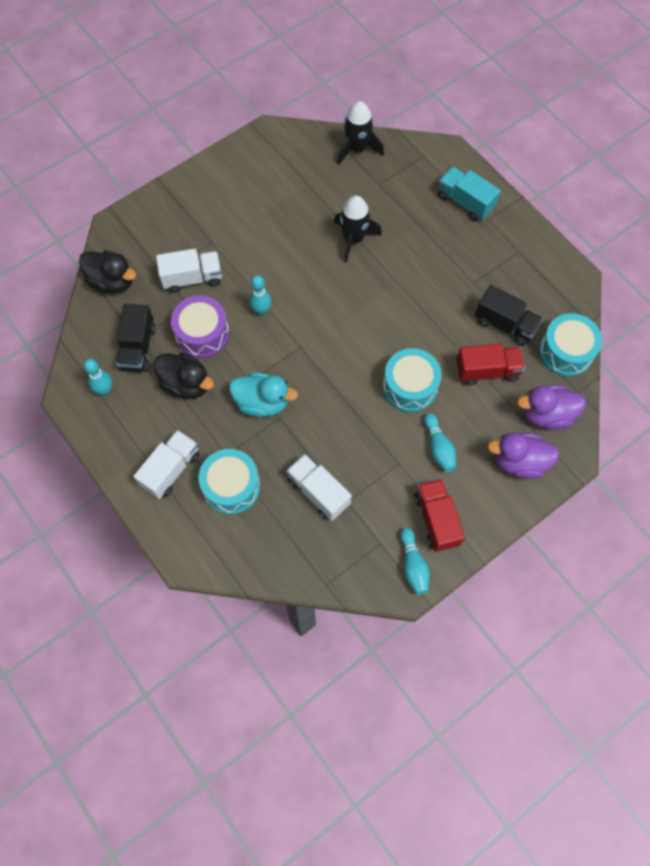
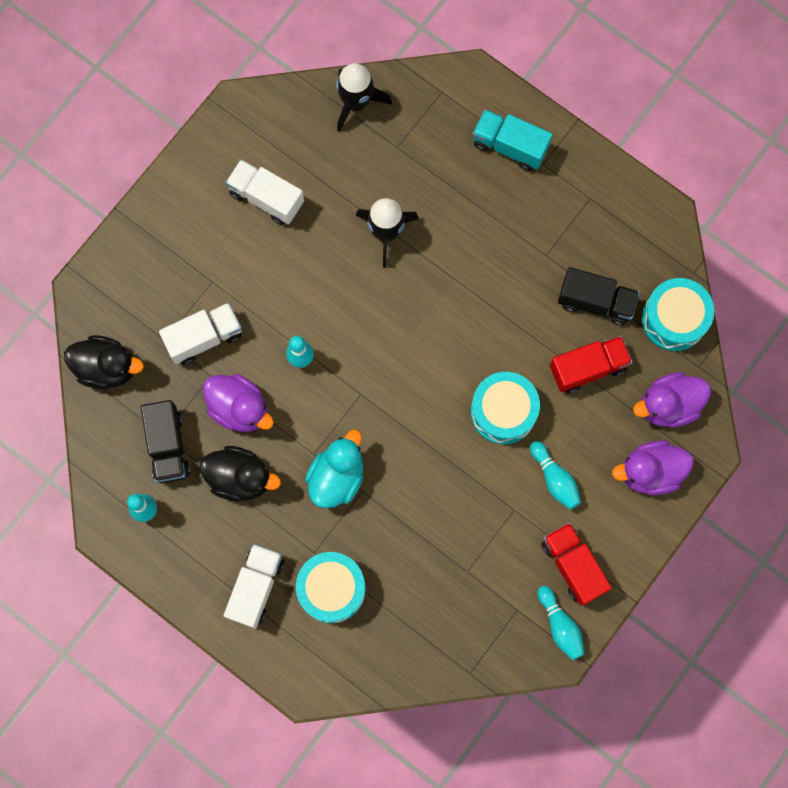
camera: 15 degrees left, 10 degrees up
(202, 334) = (239, 408): purple drum -> purple duck
(262, 402) = (337, 477): turquoise duck -> turquoise duck turned 60 degrees counterclockwise
(318, 492) = (432, 569): white truck -> white truck (266, 198)

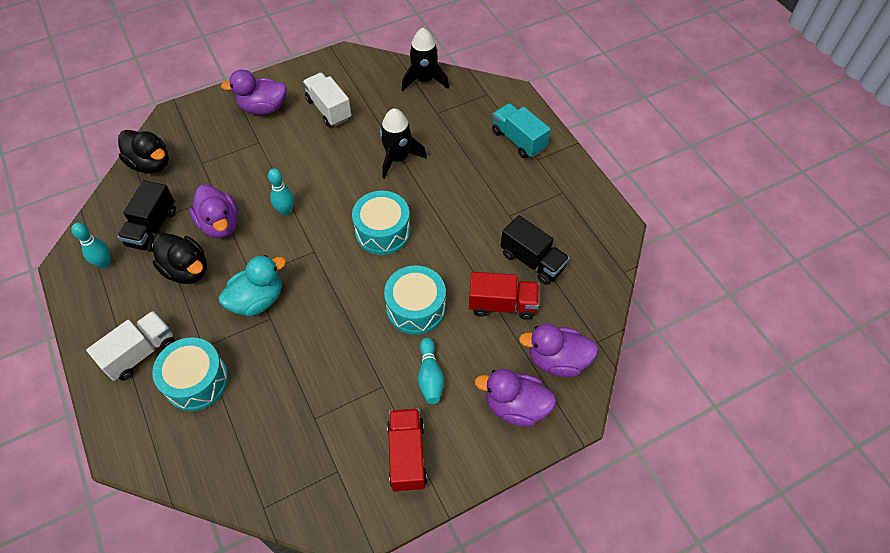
camera: 25 degrees right, 20 degrees down
(186, 231) = (263, 108): none -> purple duck
(204, 338) = (228, 172): white truck -> none
(560, 625) = (367, 503): turquoise bowling pin -> none
(674, 319) = (592, 298): turquoise drum -> turquoise drum (383, 231)

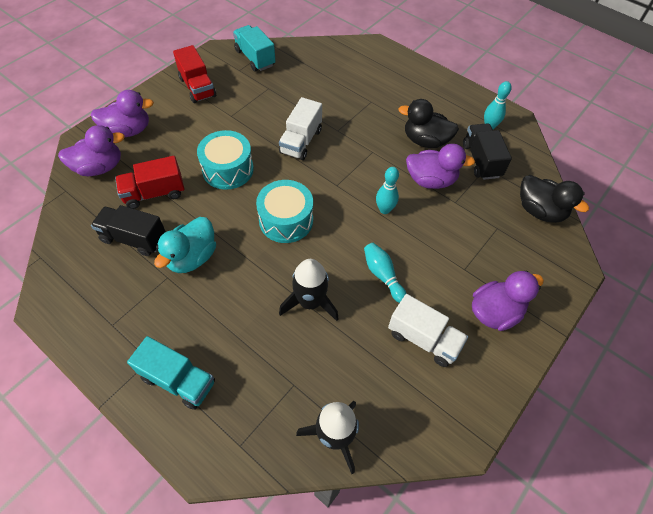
camera: 155 degrees right, 0 degrees up
(140, 353) = (409, 87): white truck -> white truck (301, 141)
(151, 164) = (539, 211): black duck -> black duck turned 150 degrees counterclockwise
(196, 381) = (359, 84): turquoise drum -> none
(220, 224) = (430, 180): purple duck -> purple duck turned 150 degrees clockwise
(257, 300) = (355, 138): turquoise duck -> turquoise duck (192, 257)
(304, 488) = (255, 58): none -> turquoise truck
(430, 376) = (198, 130): turquoise bowling pin -> turquoise bowling pin (383, 275)

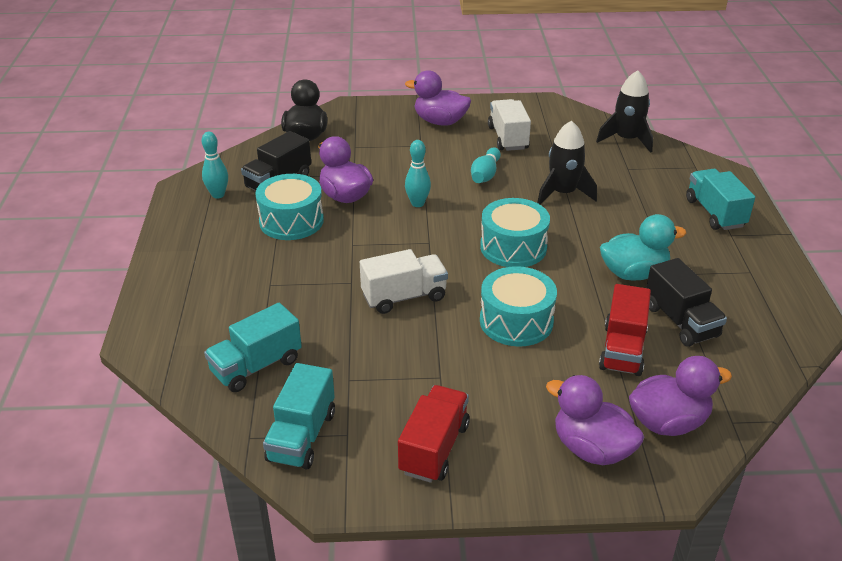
camera: 130 degrees left, 20 degrees down
(99, 167) = (668, 422): purple duck -> purple duck turned 135 degrees clockwise
(154, 193) = (622, 349): red truck -> red truck turned 75 degrees clockwise
(313, 67) = (256, 366): none -> turquoise truck
(425, 141) = (291, 221): black duck -> turquoise drum

